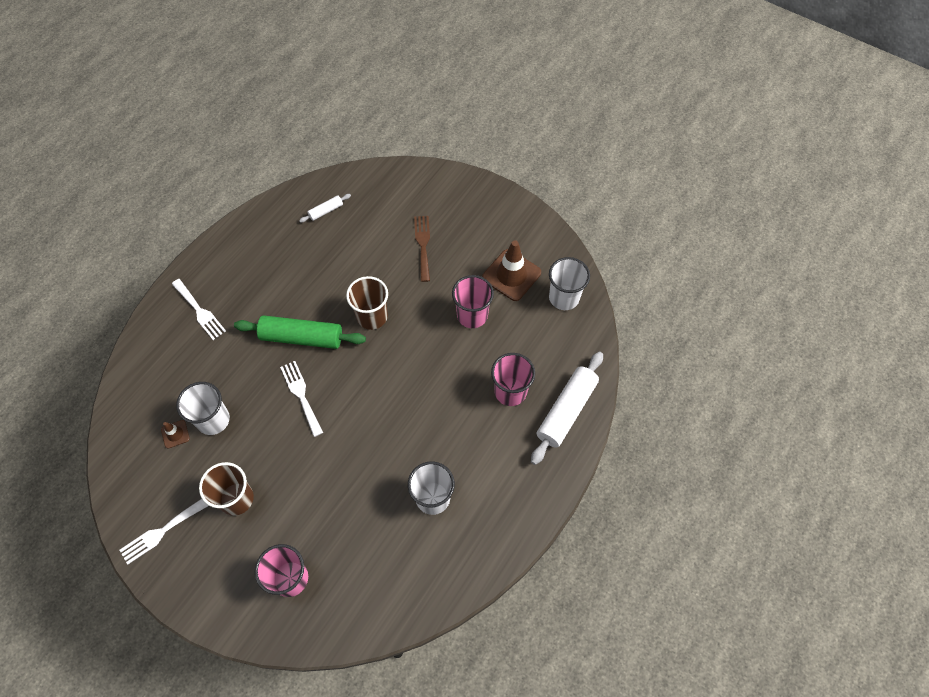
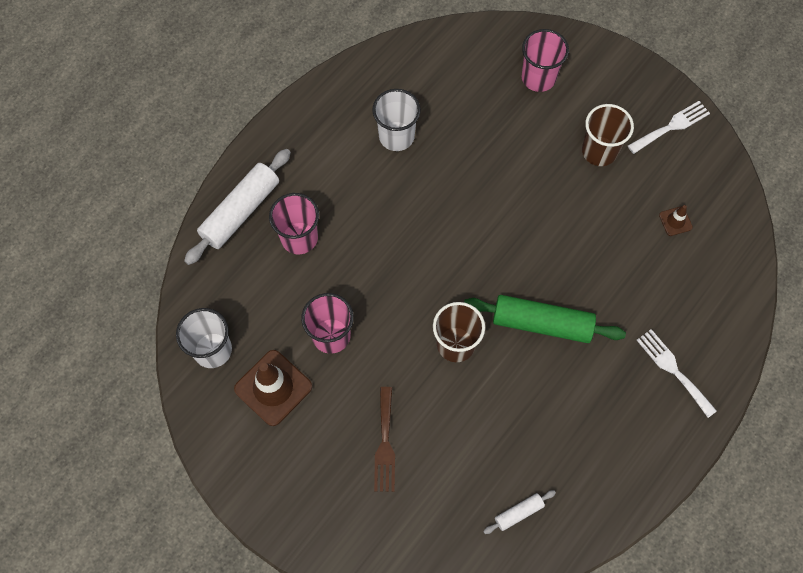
camera: 175 degrees left, 5 degrees up
(213, 420) = (635, 233): white cup -> none
(301, 395) = (538, 253): white fork -> none

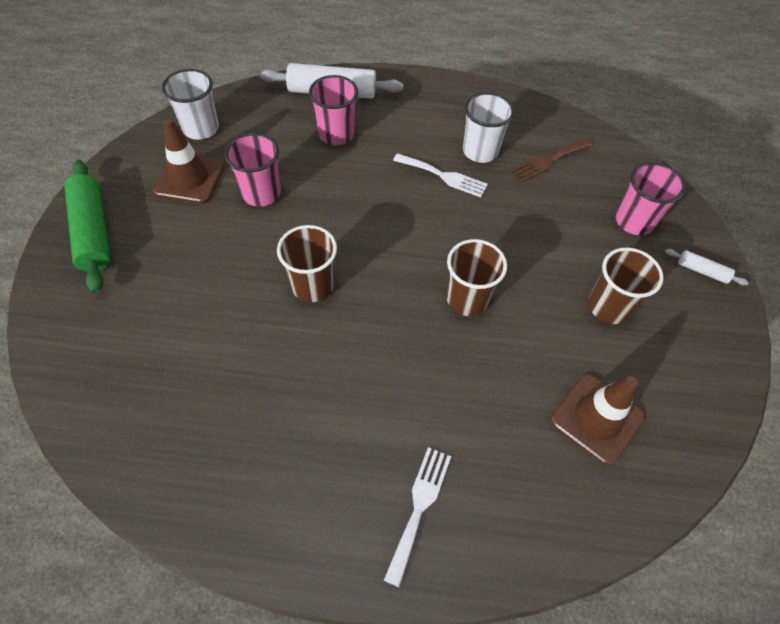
camera: 55 degrees right, 10 degrees down
(385, 444) = (178, 278): brown fork -> brown fork (549, 161)
(518, 513) = (160, 427): white rolling pin -> white rolling pin (702, 271)
(535, 241) = (467, 299): none -> brown cup
(542, 323) = (383, 347): green rolling pin -> green rolling pin (93, 232)
(671, 126) = (699, 359): white fork -> white fork (443, 176)
(675, 221) = (597, 418): brown traffic cone -> brown traffic cone, size x2.07

